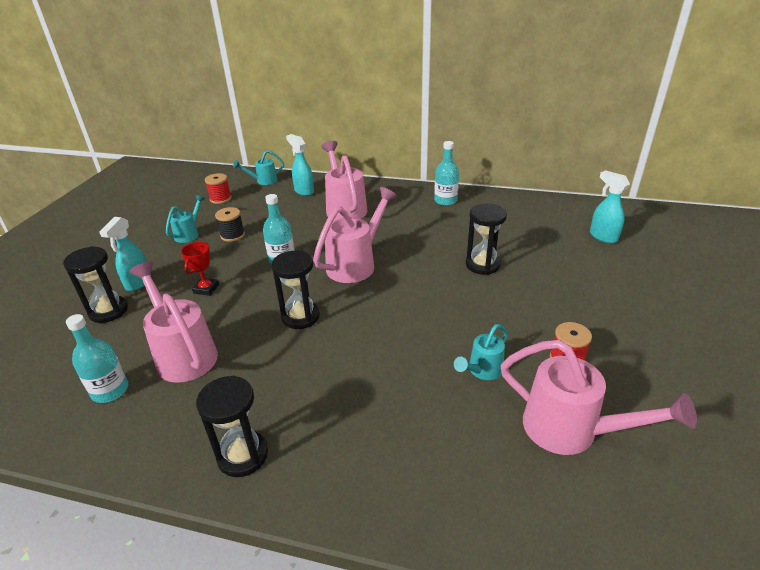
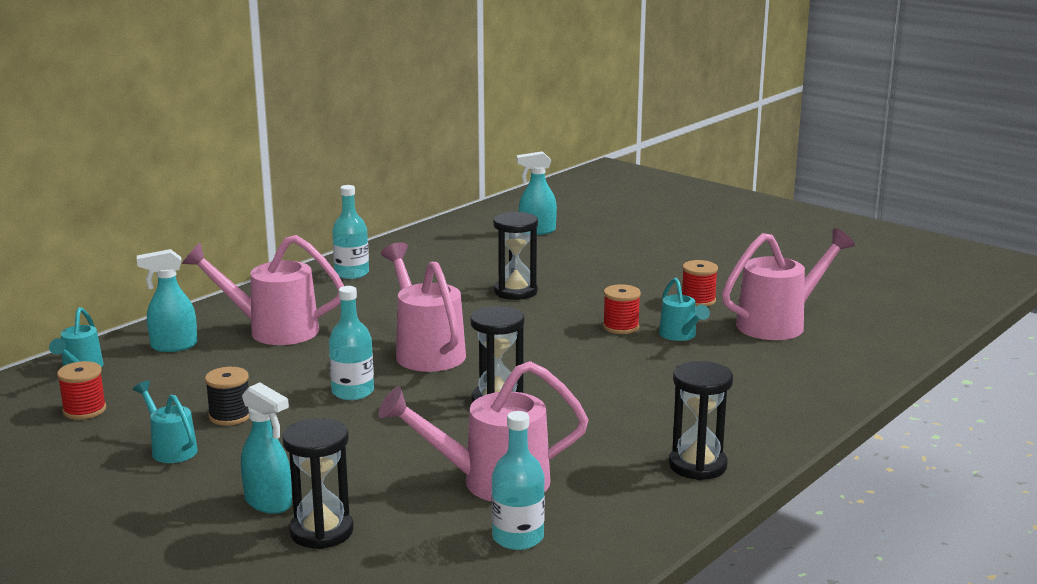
camera: 65 degrees left, 15 degrees down
(206, 289) = (357, 452): red trophy -> none
(469, 332) = (621, 327): none -> red spool

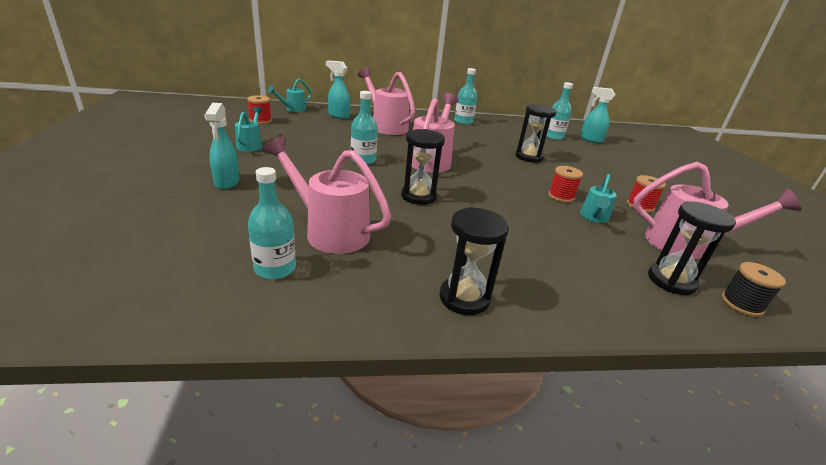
camera: 40 degrees right, 10 degrees up
(230, 416) = (298, 145): black spool -> black spool (741, 304)
(321, 531) = (212, 206): black hourglass -> black hourglass (671, 281)
(492, 246) = (553, 136): none -> turquoise bottle

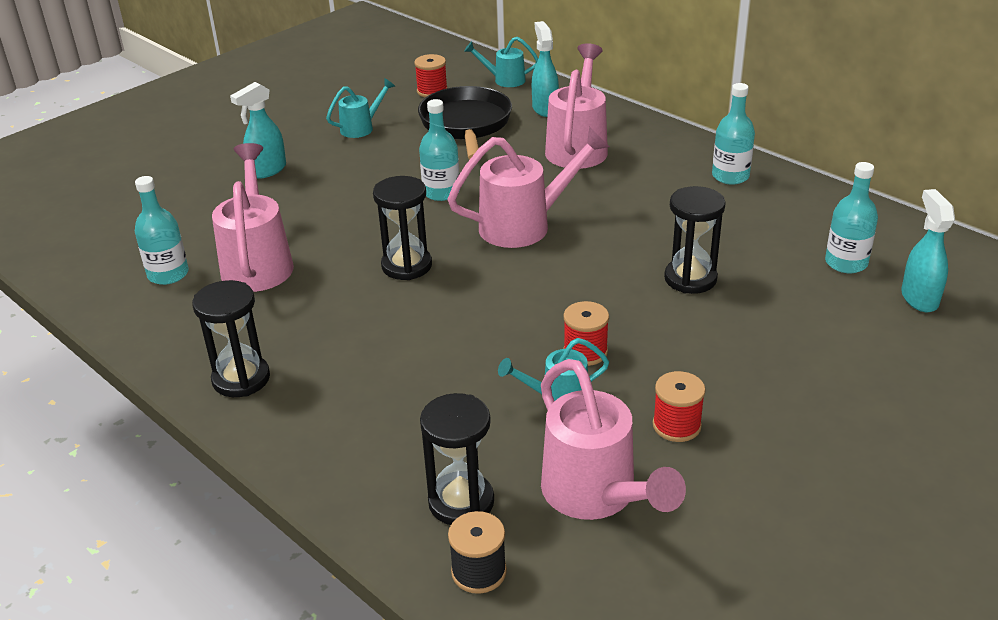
camera: 55 degrees right, 5 degrees up
(312, 130) = (466, 125): none -> black pan

